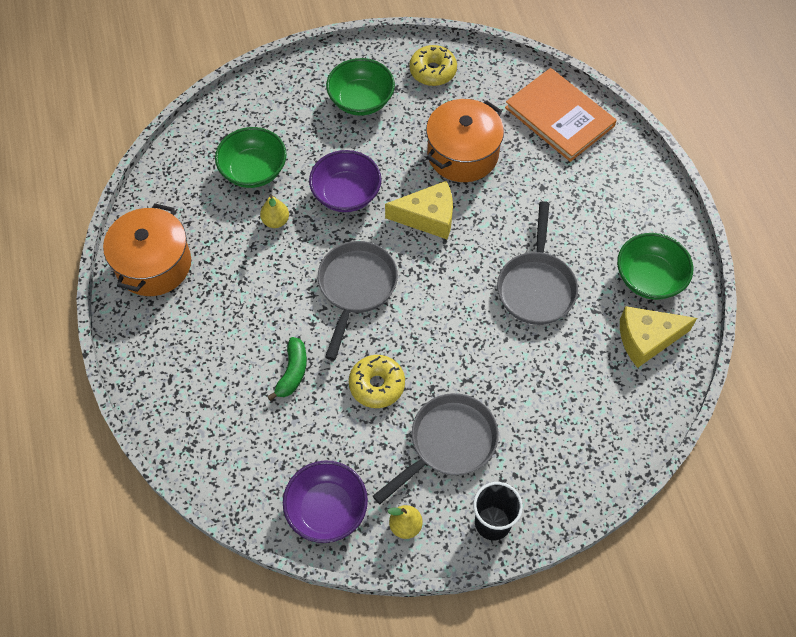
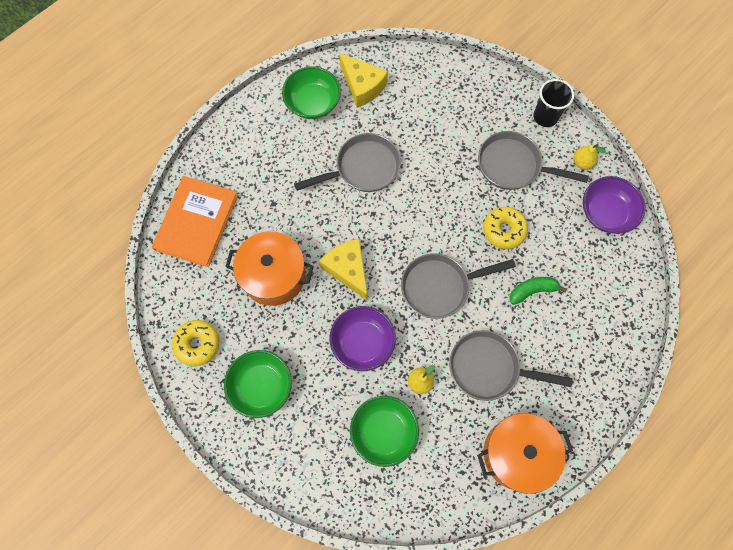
camera: 120 degrees left, 10 degrees up
(246, 285) = (489, 368): none -> grey pan

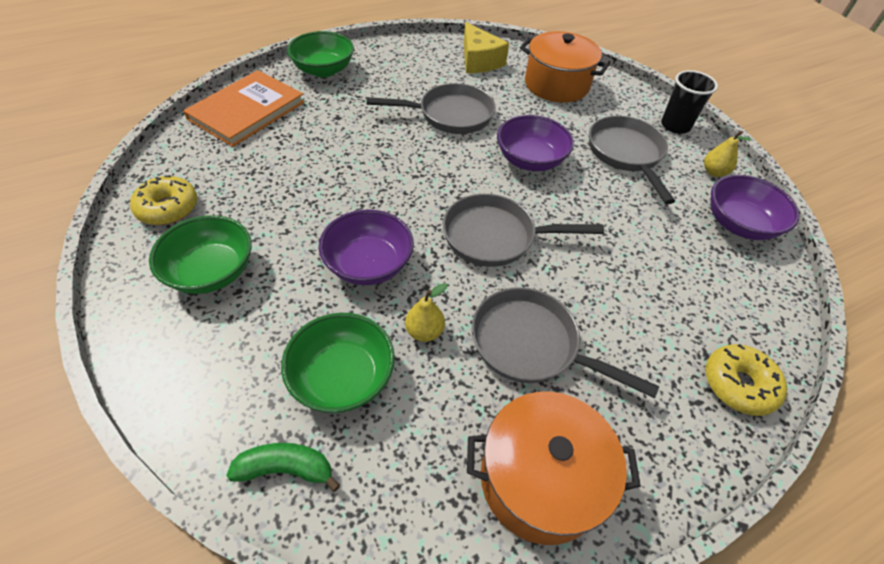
camera: 15 degrees right, 20 degrees down
(273, 275) = (299, 172): orange pot -> orange pot (556, 85)
(313, 103) = (422, 60): green bowl -> green bowl (323, 70)
(348, 269) = (389, 190): yellow cheese -> none
(442, 199) = (530, 160): none -> purple bowl
(504, 230) = (598, 206): yellow donut -> yellow donut (738, 384)
(513, 166) = (626, 154): grey pan -> grey pan turned 45 degrees clockwise
(532, 291) = (620, 275): green banana -> green banana (286, 469)

